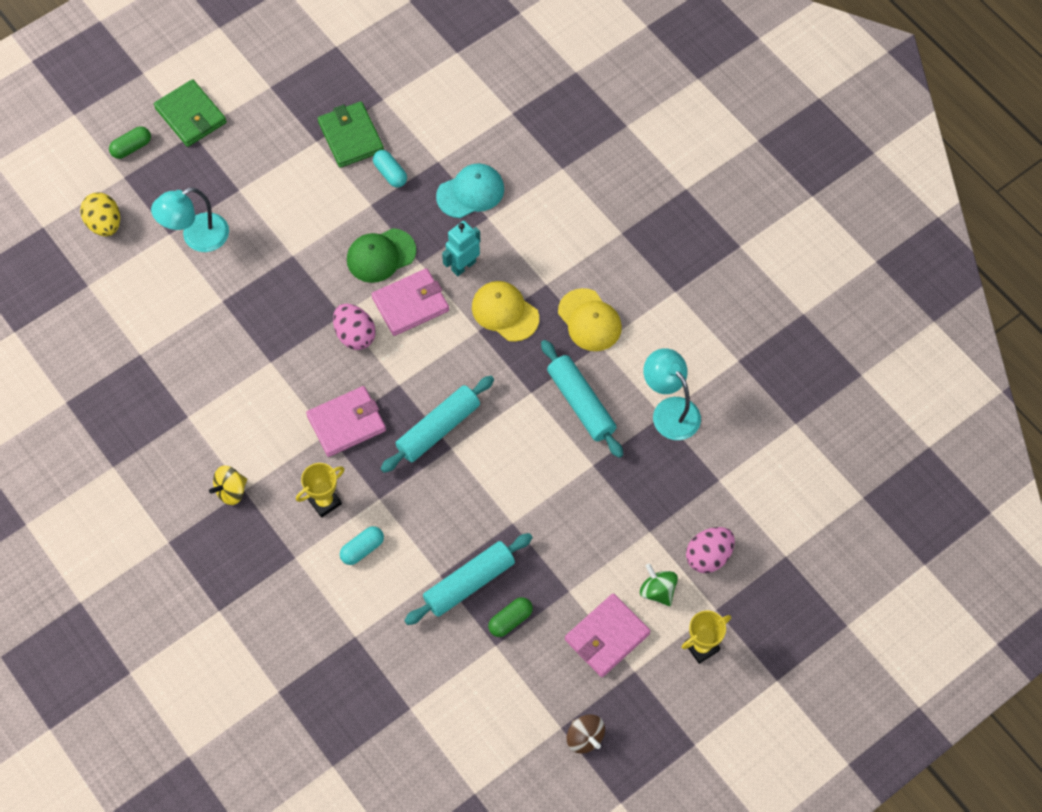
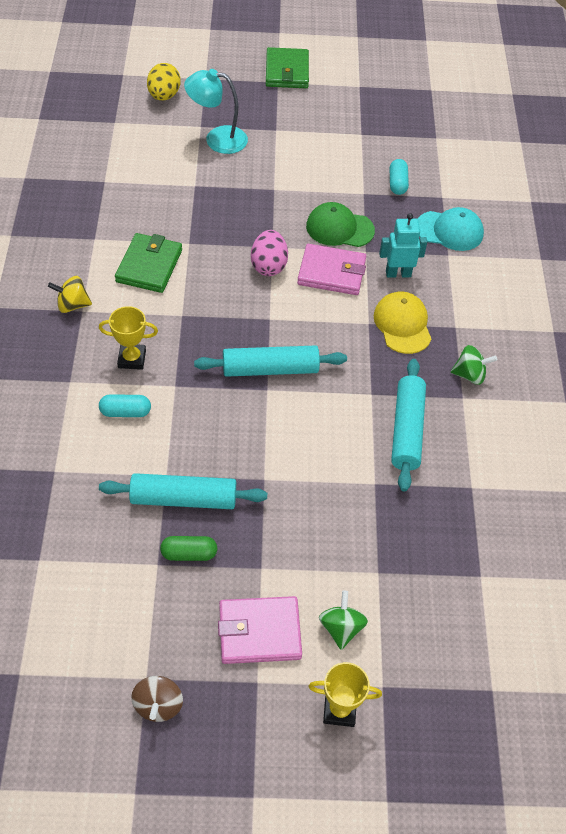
camera: 35 degrees right, 10 degrees down
(131, 147) = (228, 66): green capsule -> none
(346, 423) = (203, 318): pink wallet -> none
(351, 137) = (389, 145): green wallet -> green wallet (149, 266)
(589, 320) = (469, 375): yellow cap -> green spinning top
(670, 410) = (482, 488): turquoise lamp -> none
(708, 556) = (415, 634): pink egg -> none

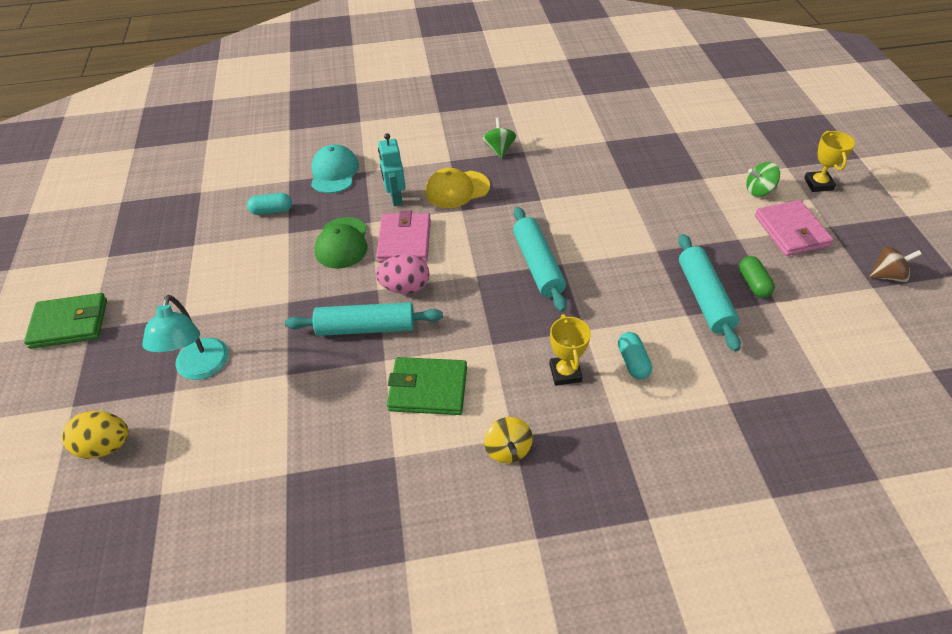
camera: 95 degrees left, 5 degrees down
(407, 430) = (568, 176): turquoise rolling pin -> turquoise rolling pin (366, 327)

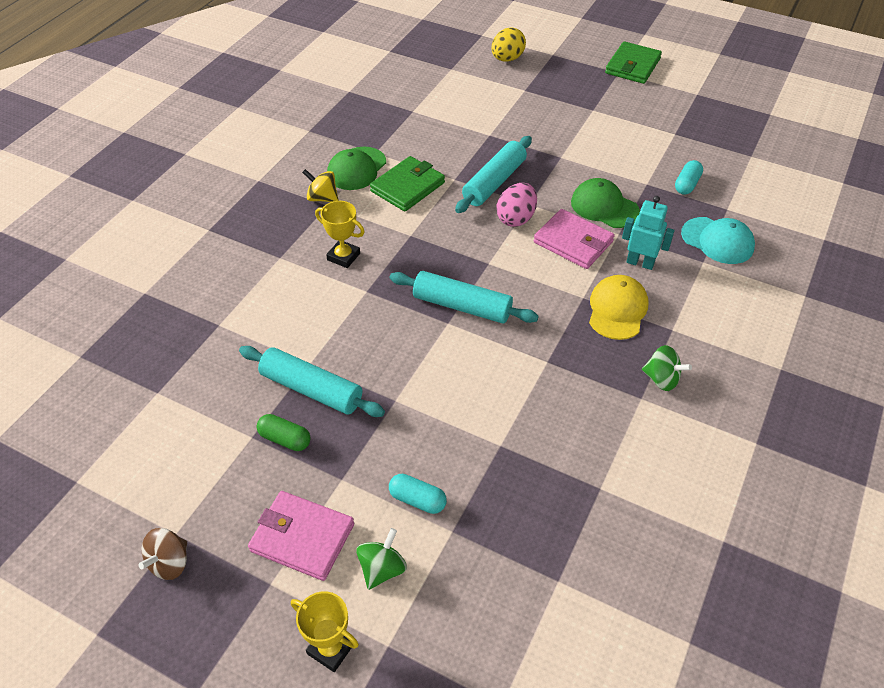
camera: 125 degrees right, 0 degrees up
(200, 369) = (533, 103): turquoise lamp -> none
(436, 453) = (356, 169): none -> green cap
(633, 362) = (309, 298): turquoise capsule -> turquoise capsule (417, 500)

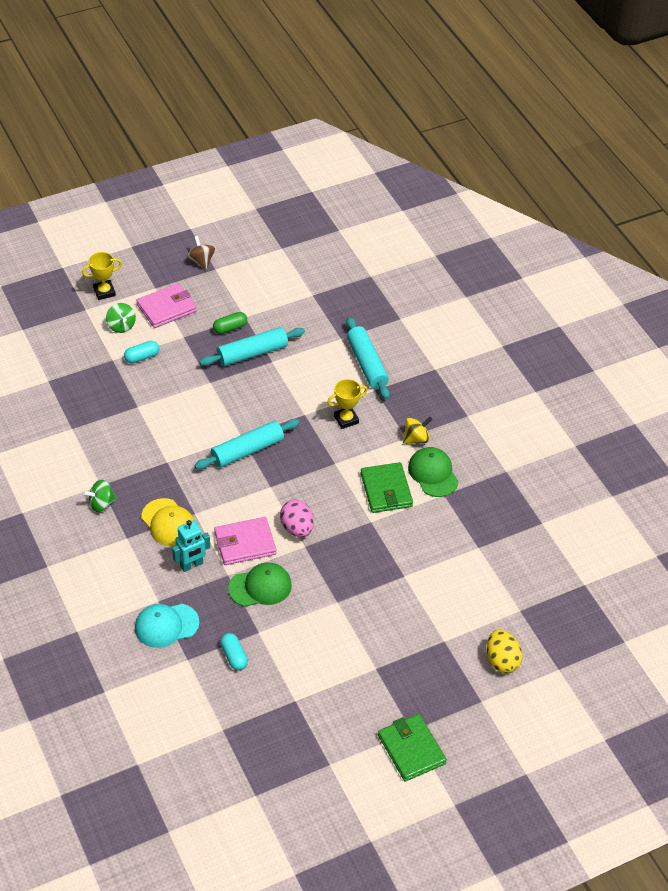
camera: 125 degrees right, 0 degrees up
(494, 182) = (345, 541): turquoise rolling pin -> turquoise rolling pin (366, 364)

